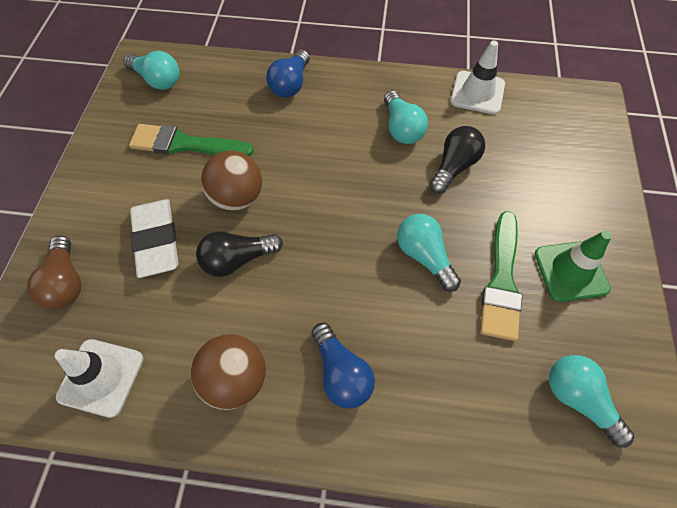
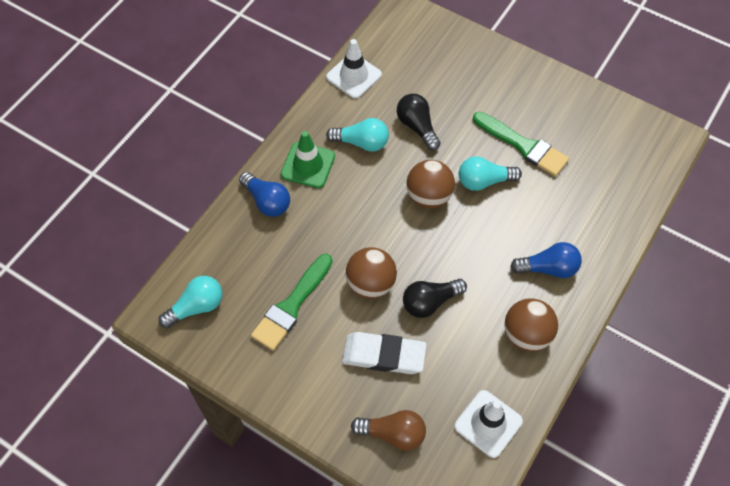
camera: 65 degrees left, 0 degrees up
(237, 260) = (430, 302): black light bulb -> black light bulb turned 60 degrees clockwise
(371, 210) = (429, 196): none -> brown ball
(571, 271) = (533, 104): green traffic cone -> green traffic cone (308, 165)
(578, 400) = (617, 148): turquoise light bulb -> none

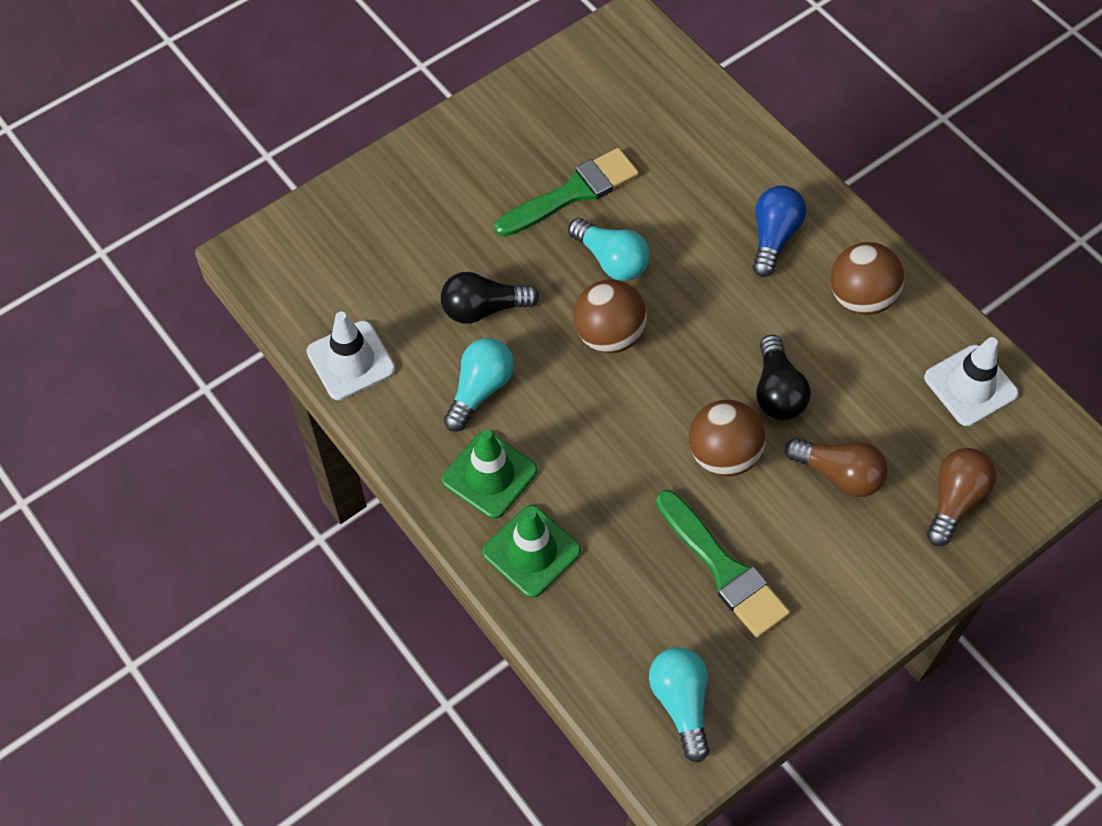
camera: 70 degrees left, 0 degrees up
(267, 201) = (531, 551): blue light bulb -> green traffic cone
(384, 355) = (838, 474): white eraser -> brown light bulb
(484, 181) = (611, 260): turquoise light bulb -> turquoise light bulb turned 60 degrees counterclockwise

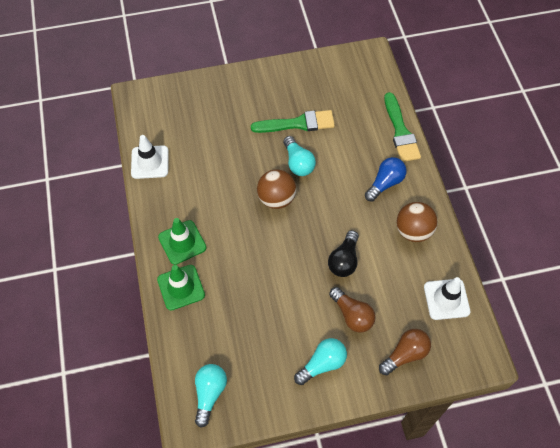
camera: 25 degrees right, 0 degrees up
(480, 390) = (200, 200): turquoise light bulb -> turquoise light bulb (322, 364)
(483, 309) = (224, 162): black light bulb -> none
(723, 455) = (299, 280): brown ball -> none
(723, 569) = (268, 337): green brush -> green brush (400, 131)

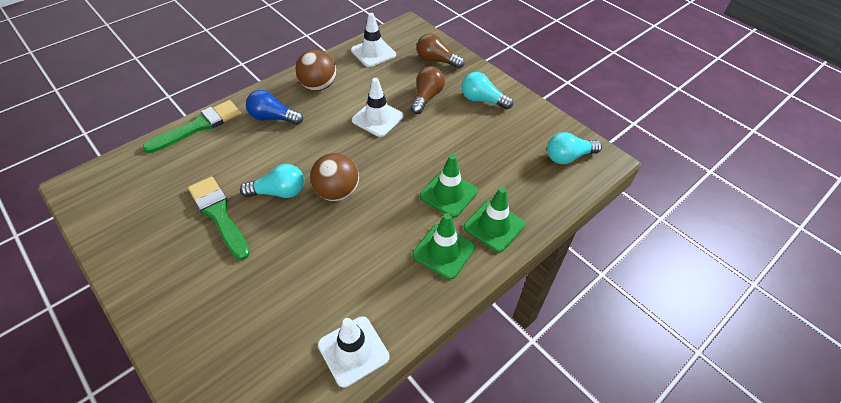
camera: 120 degrees left, 10 degrees down
(229, 272) = (448, 194): none -> green traffic cone
(298, 163) = (279, 192): turquoise light bulb -> turquoise light bulb turned 45 degrees clockwise
(344, 260) = (377, 118): black light bulb -> white traffic cone

